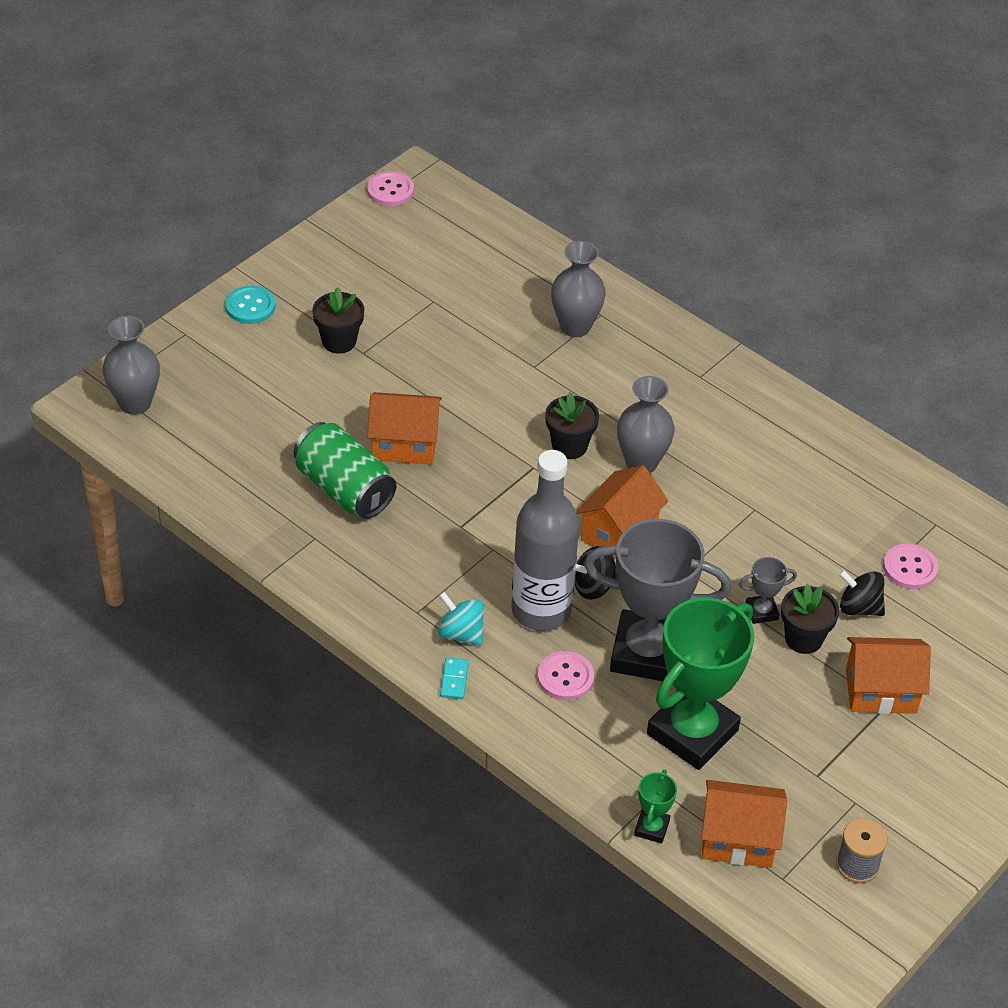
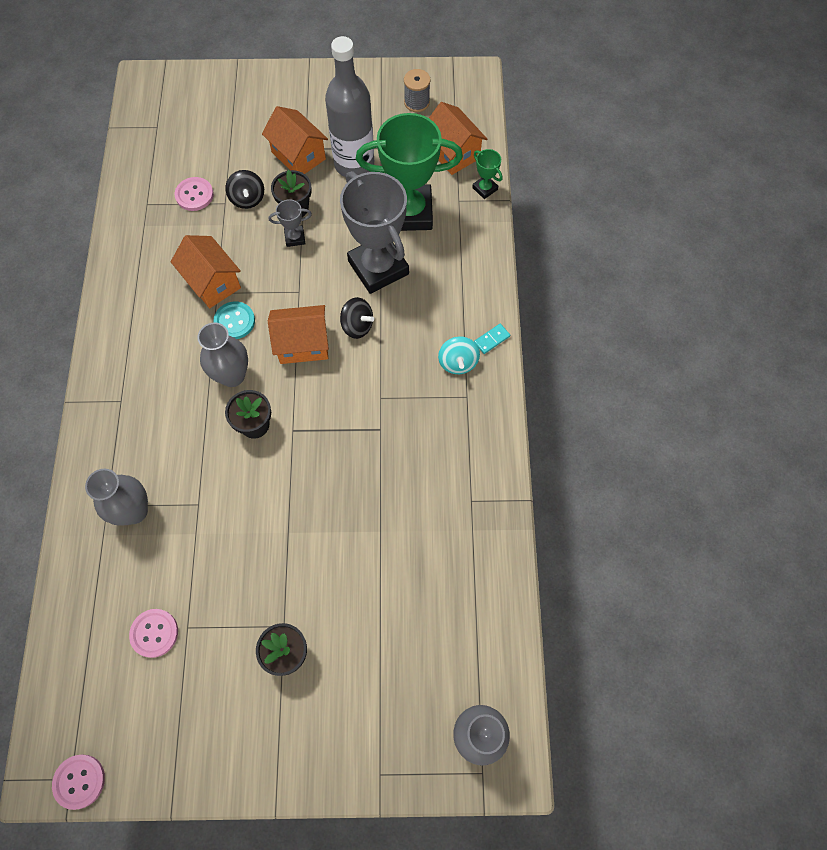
camera: 130 degrees left, 20 degrees up
(250, 306) = (308, 755): turquoise button -> turquoise button (234, 321)
(344, 489) = (416, 520): green can -> none
(404, 444) = (344, 520): orange house -> orange house (212, 282)
(541, 610) = (400, 337): grey bottle -> grey bottle (354, 164)
(565, 677) = (434, 291): pink button -> pink button (154, 633)
(651, 828) = (485, 189): green trophy -> green trophy turned 75 degrees clockwise
(761, 611) = (295, 238): grey trophy -> grey trophy turned 45 degrees counterclockwise

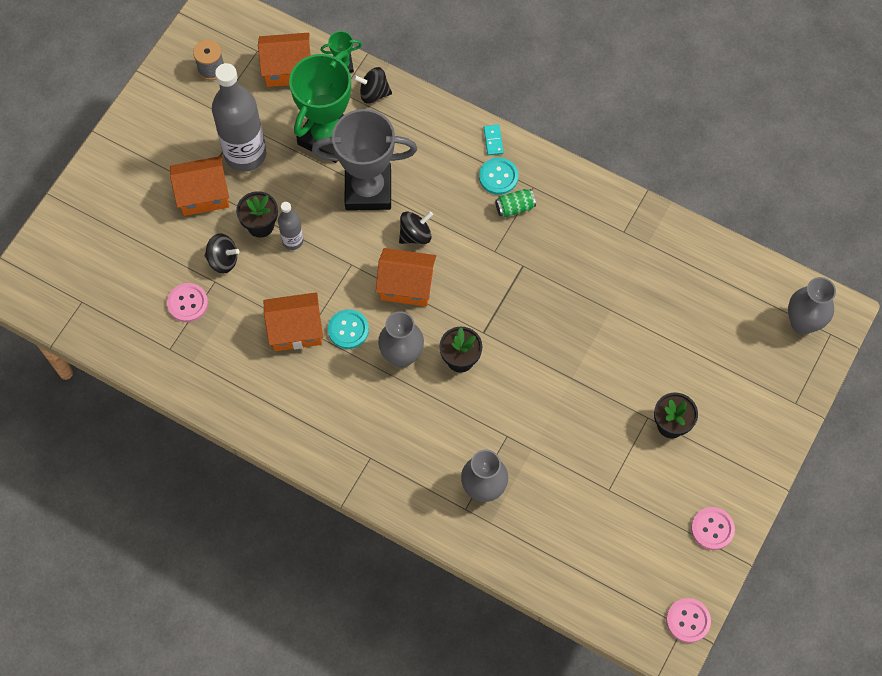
camera: 60 degrees left, 0 degrees up
(154, 633) = (599, 516): pink button -> pink button (712, 529)
(295, 238) = (292, 241): grey trophy -> grey bottle
(303, 344) = (406, 286): orange house -> orange house turned 75 degrees clockwise
(435, 392) = (515, 207): none -> green can
(458, 362) = (498, 177): turquoise spinning top -> turquoise button
(474, 224) = (374, 93): none -> black spinning top

